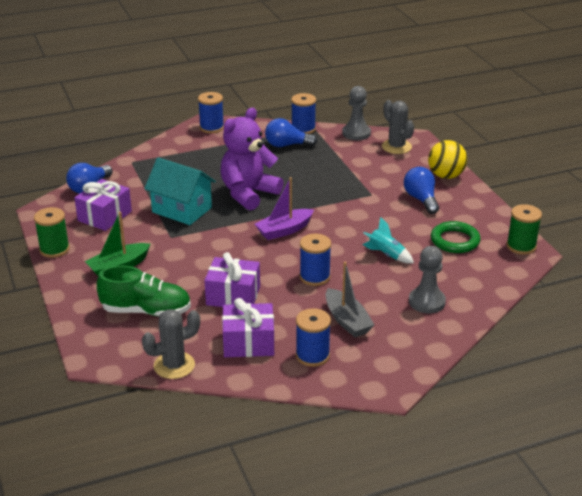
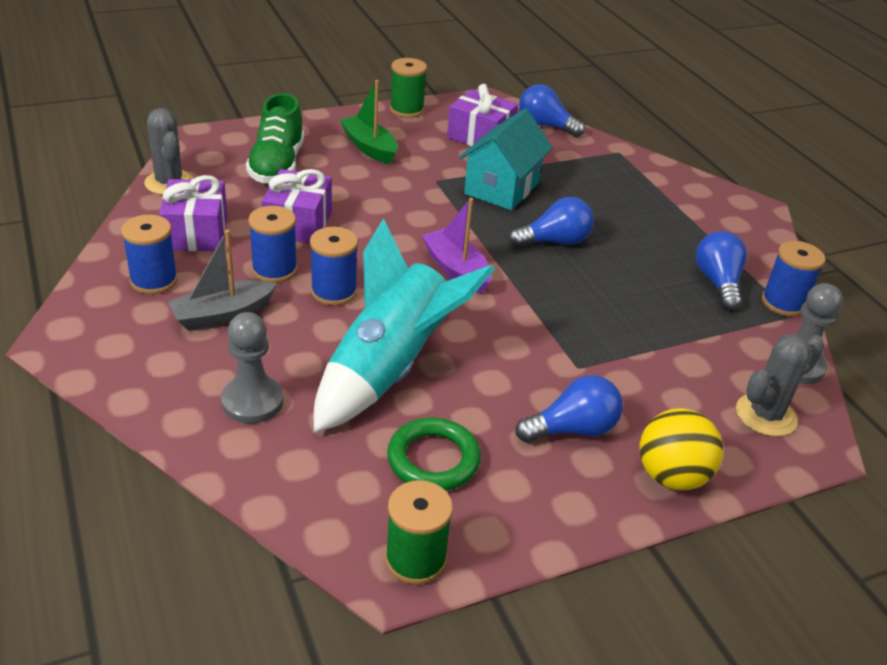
camera: 85 degrees right, 5 degrees up
(211, 127) = (744, 213): blue spool -> blue spool (274, 270)
(248, 194) = (554, 241): purple teddy bear -> blue light bulb
(386, 255) = (389, 368): turquoise rocket -> turquoise rocket, size x2.31

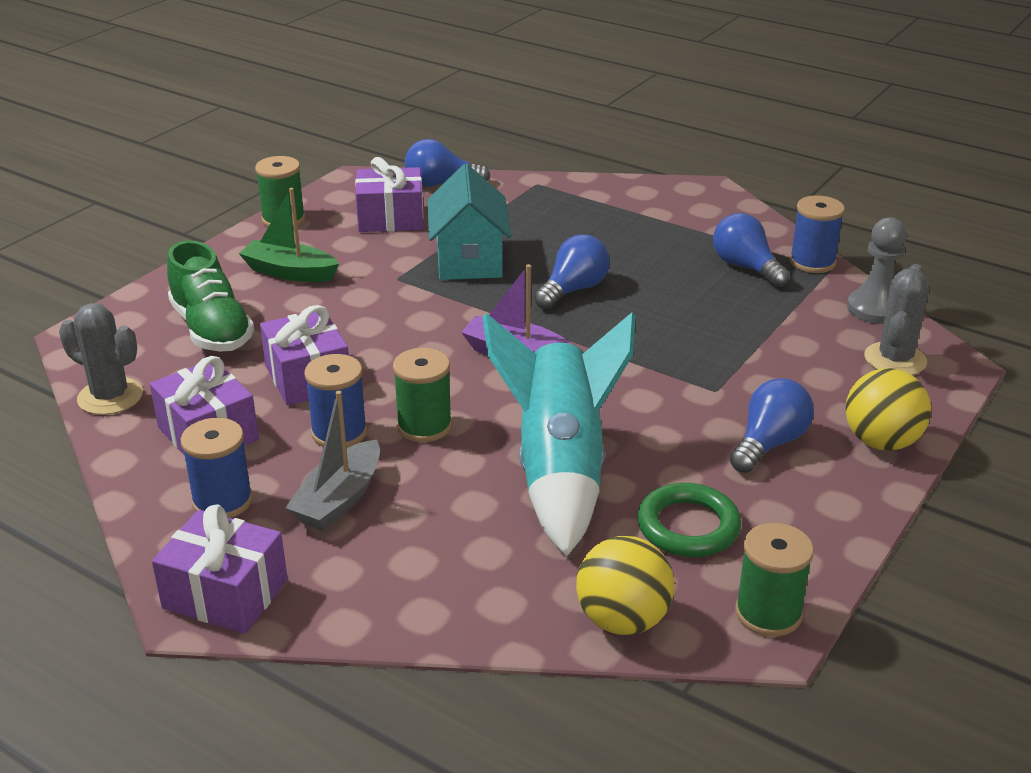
camera: 30 degrees left, 5 degrees down
(86, 341) = (225, 594): none -> purple gift
(252, 401) = (469, 562): grey pawn -> none
(305, 501) = (622, 620): none -> yellow ball
(334, 292) = (424, 426): blue spool -> green spool

